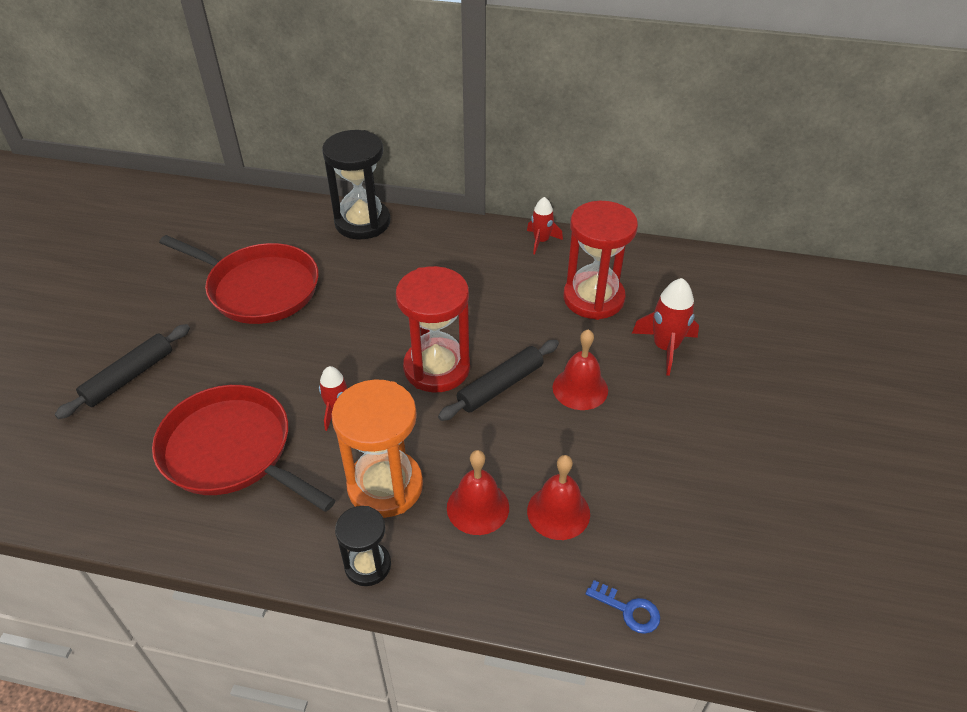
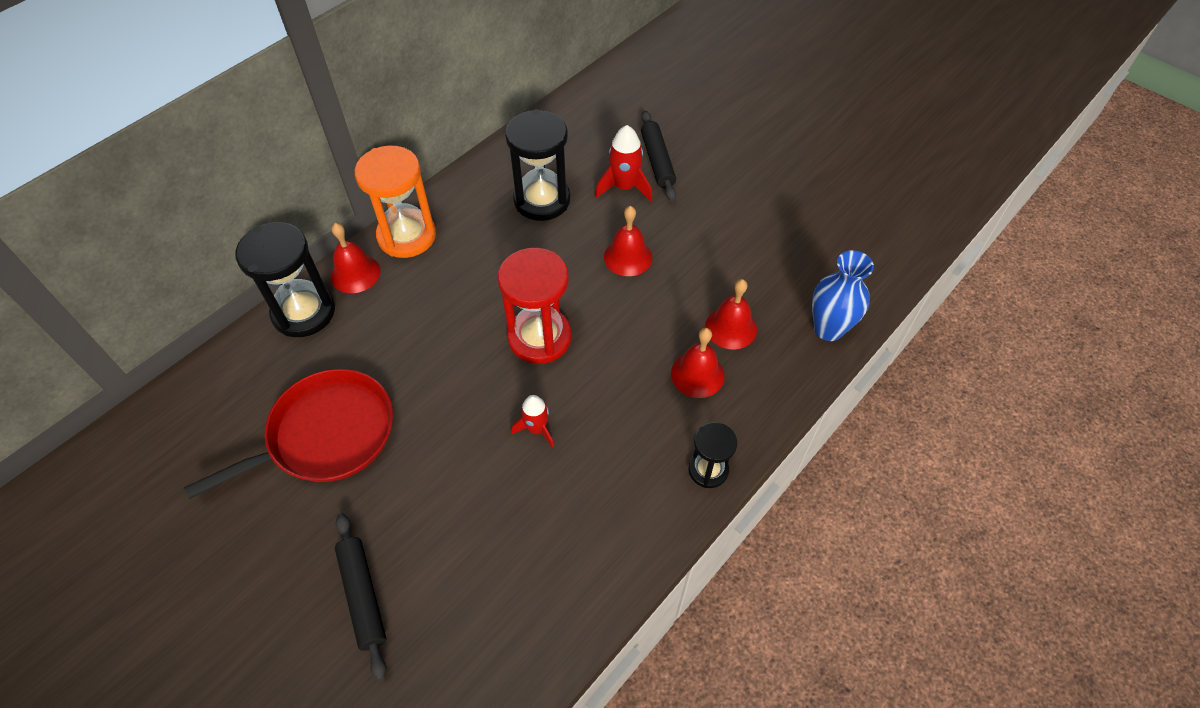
camera: 60 degrees left, 10 degrees up
(232, 451) = (527, 530): red pan -> none
(385, 486) = (640, 427): orange hourglass -> orange hourglass (407, 236)
(419, 229) = (355, 273): none -> red bell
(500, 386) = (590, 304): black rolling pin -> black rolling pin (657, 161)
(541, 241) = (447, 198): red rocket -> none
(593, 298) = (542, 200): red hourglass -> black hourglass
(629, 610) = (828, 329): blue key -> blue vase

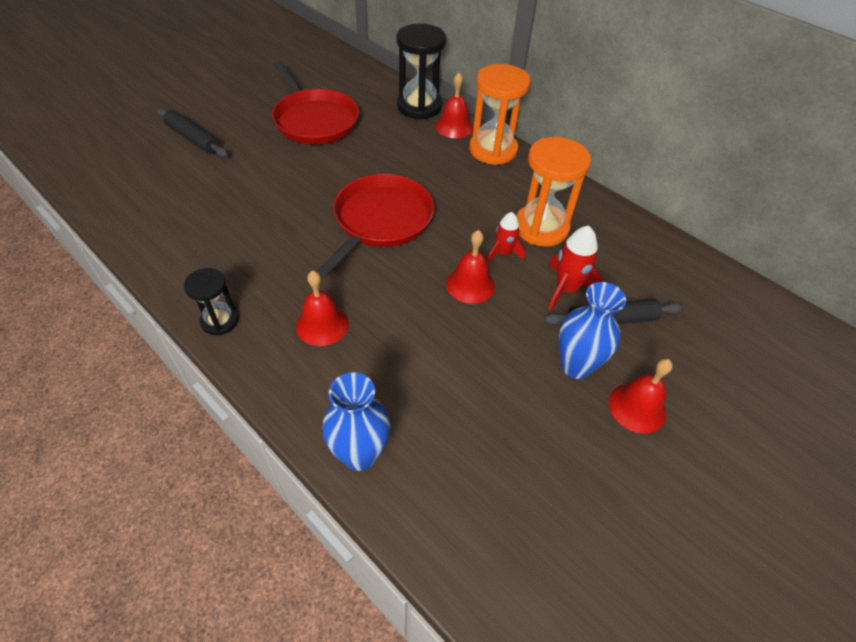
camera: 90 degrees right, 5 degrees down
(363, 596) = (193, 139): black rolling pin -> black rolling pin turned 60 degrees clockwise
(536, 429) = (292, 217): red rocket -> red rocket (503, 253)
(539, 337) = (380, 221): red hourglass -> red pan
(542, 200) = (541, 228): black hourglass -> orange hourglass
(711, 188) = (576, 366): none -> blue vase
(731, 328) = (374, 359): red bell -> red bell (637, 407)

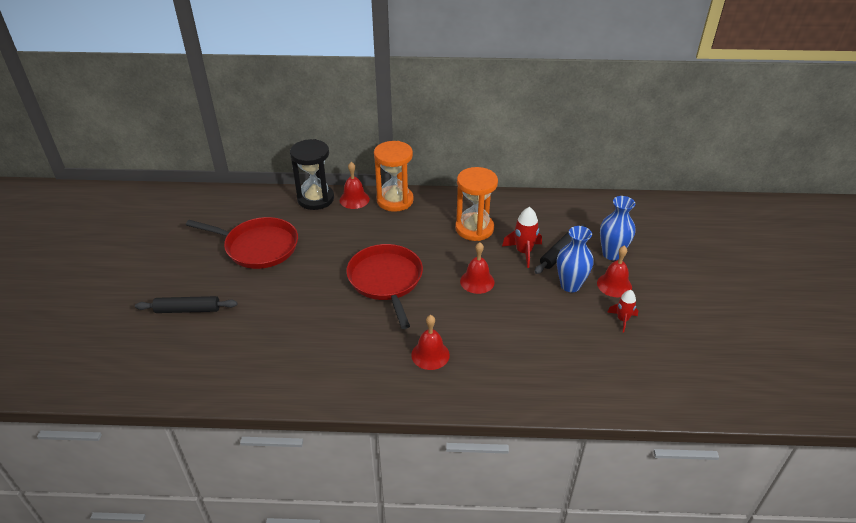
camera: 40 degrees left, 10 degrees down
(220, 321) = (372, 395): black hourglass -> none
(360, 454) = (530, 396): blue vase -> blue vase (611, 254)
(503, 253) = (472, 254): red rocket -> red rocket (622, 320)

